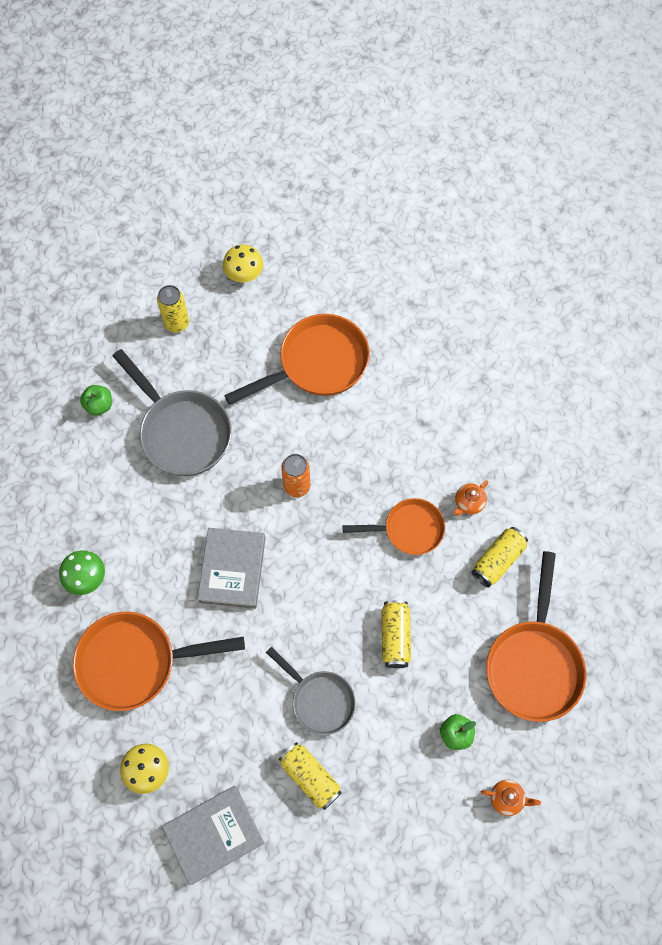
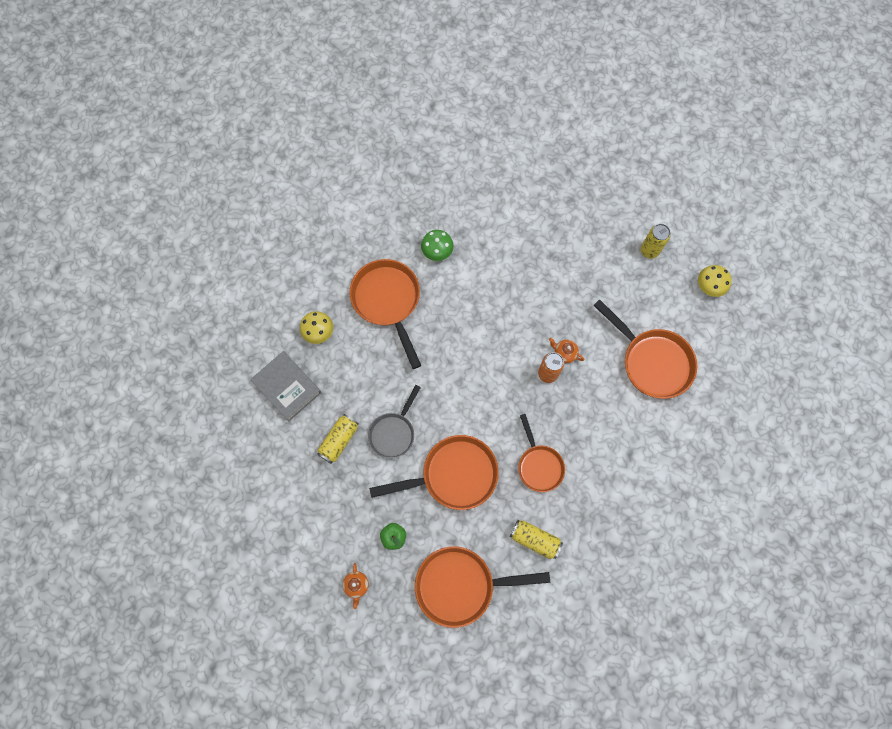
camera: 75 degrees right, 5 degrees up
(99, 405) = (565, 218): green apple -> none
(182, 431) = (564, 280): grey pan -> none
(232, 569) = (471, 346): grey book -> none
(395, 637) = (453, 475): yellow can -> orange pan
(468, 503) = (574, 506): orange teapot -> orange teapot (564, 353)

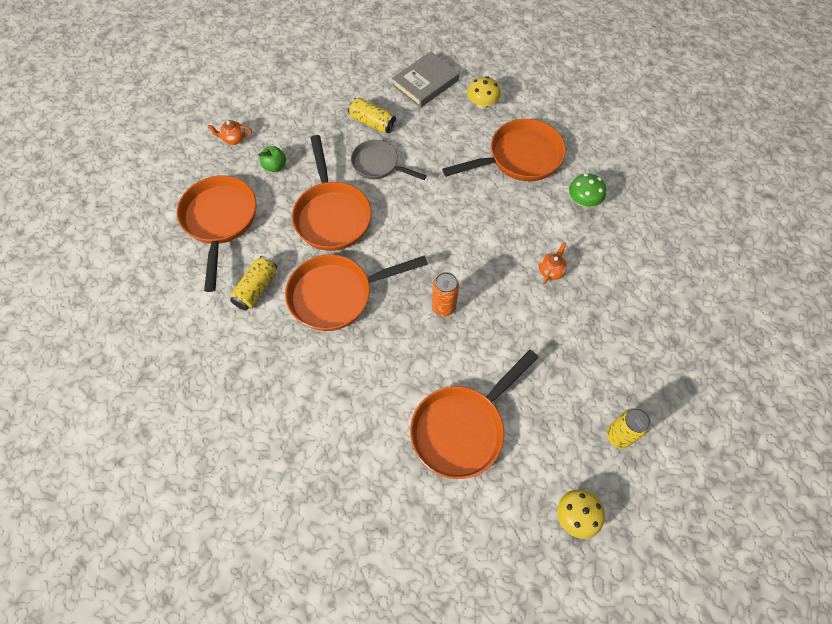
camera: 90 degrees right, 10 degrees down
(539, 465) = (337, 295): orange pan -> orange pan, size x1.59
(564, 353) = (469, 326): orange teapot -> orange teapot (551, 271)

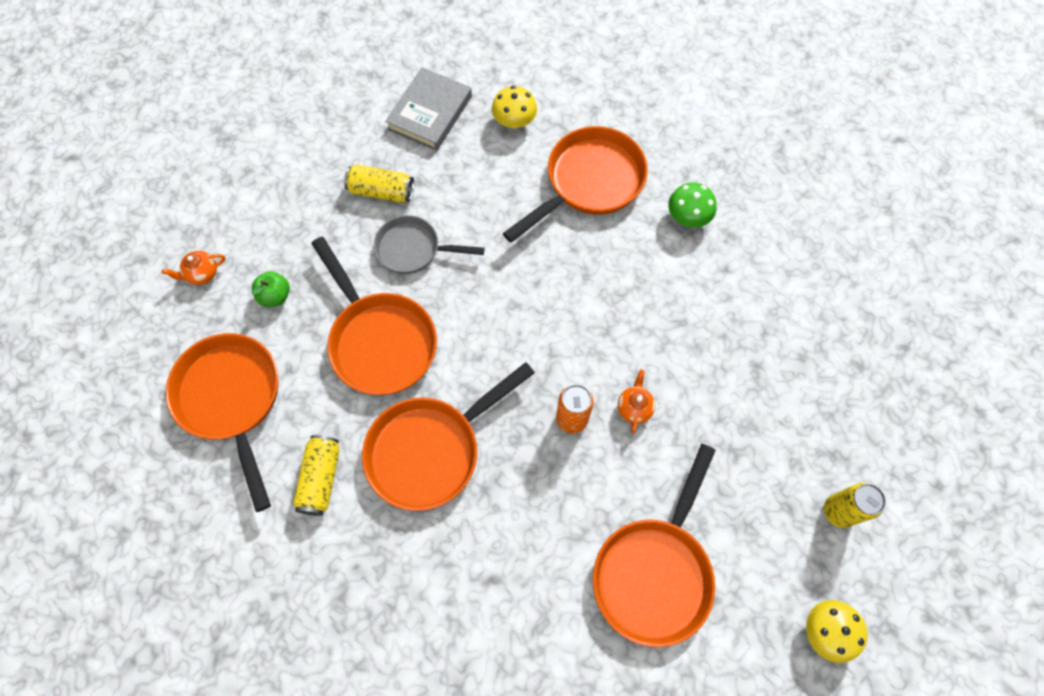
camera: 20 degrees left, 5 degrees up
(551, 271) = (683, 325): orange teapot -> orange teapot (634, 408)

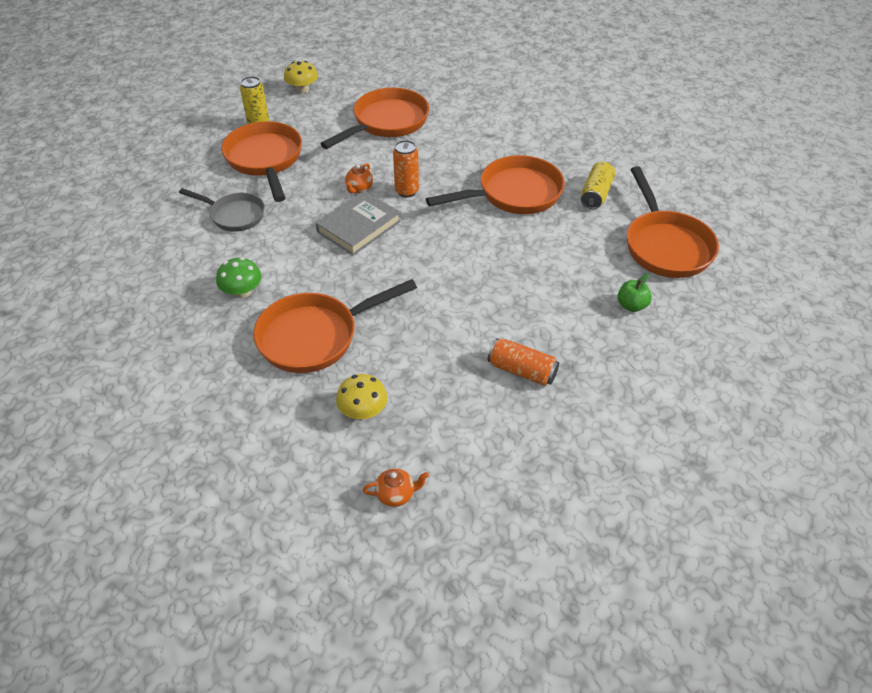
camera: 165 degrees left, 20 degrees down
(202, 274) = (702, 335): orange teapot -> orange teapot (396, 495)
(380, 341) = (541, 259): orange pan -> orange pan (265, 160)
(381, 191) = (522, 371): yellow can -> orange can
(413, 249) = (500, 316): grey pan -> grey pan (234, 215)
(430, 113) = (453, 441): grey book -> grey book (359, 226)

